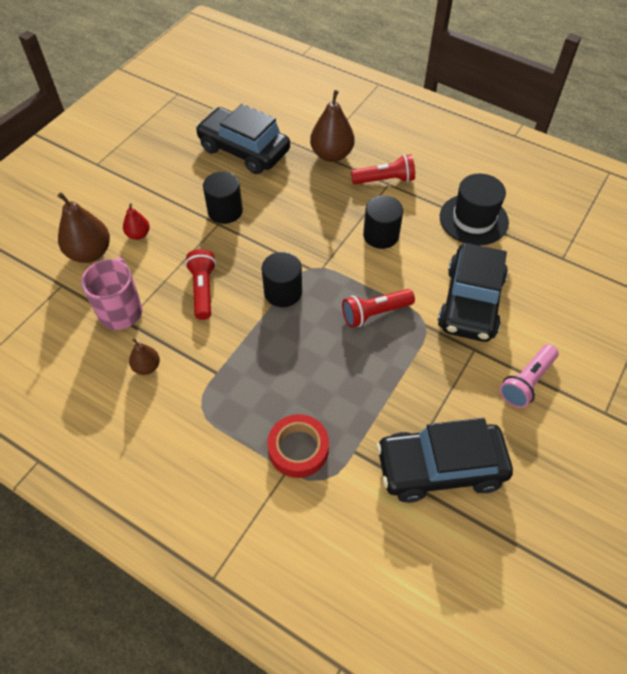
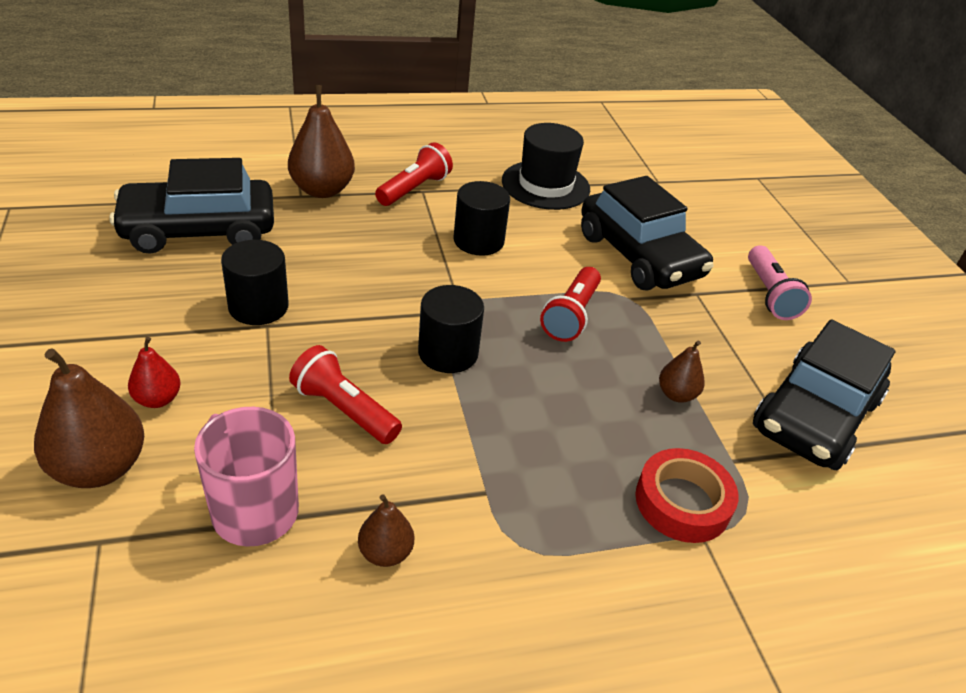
camera: 50 degrees left, 15 degrees down
(373, 396) = (676, 394): none -> brown pear

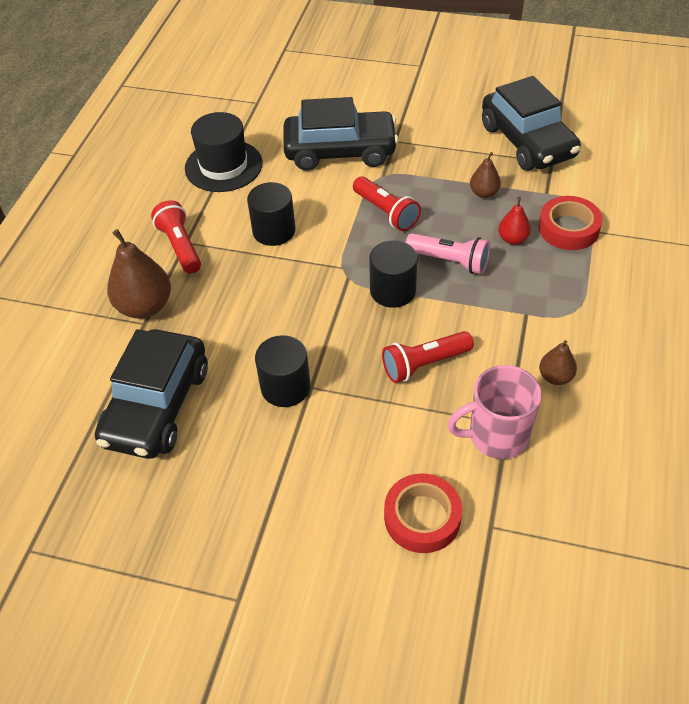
camera: 55 degrees left, 10 degrees up
(99, 468) = (422, 517): brown pear -> red tape
(158, 399) = (365, 471): red pear -> red pear (512, 239)
(770, 294) = (414, 107): pink flashlight -> pink flashlight (449, 261)

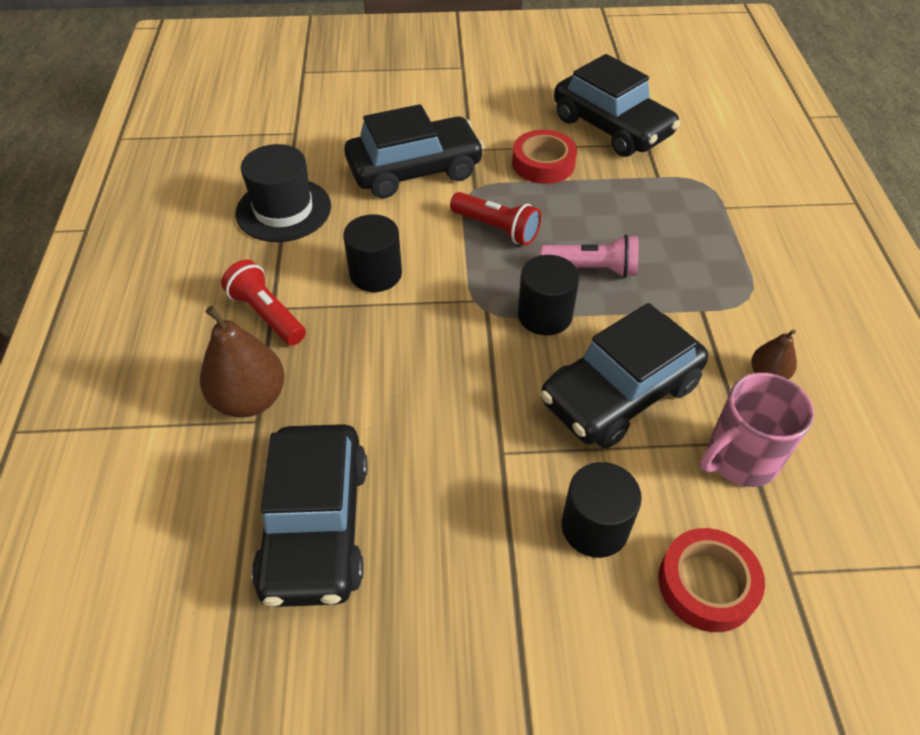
camera: 20 degrees left, 0 degrees up
(285, 387) = (470, 460): black cylinder -> black cylinder (594, 527)
(424, 364) = (620, 393): red flashlight -> black car
(484, 193) = (593, 188): brown pear -> none
(512, 239) = (647, 231): red pear -> none
(568, 228) = (698, 209): red tape -> red tape (543, 163)

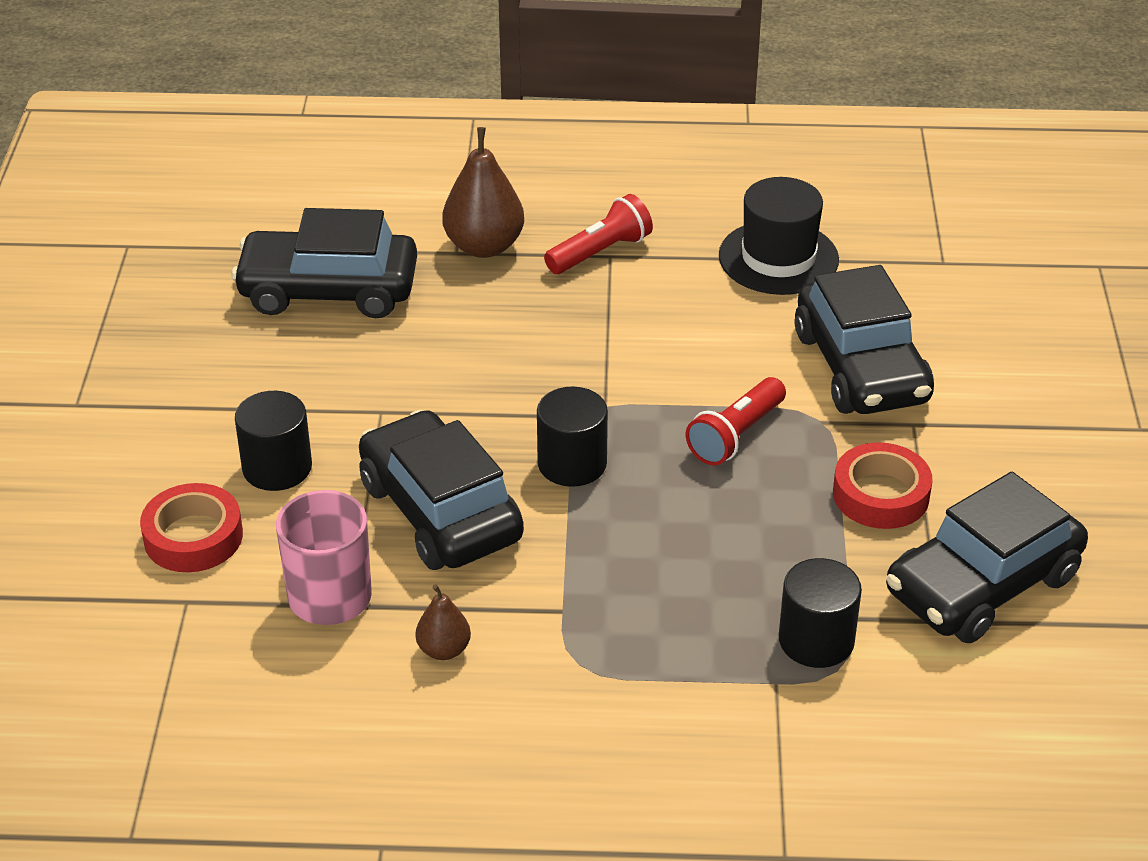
camera: 95 degrees right, 10 degrees down
(375, 274) = (658, 330): black cylinder -> black cylinder (816, 640)
(592, 269) = (650, 516): pink flashlight -> none

